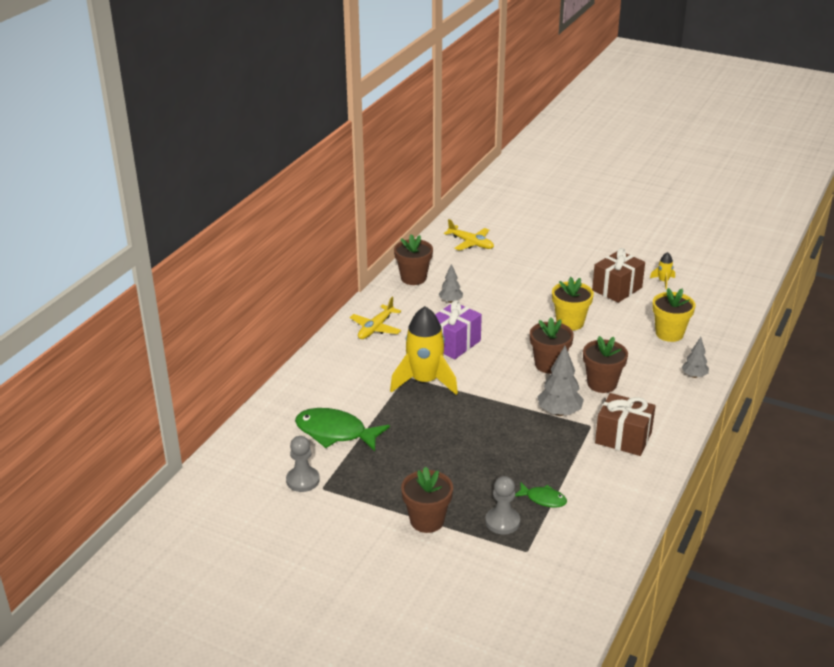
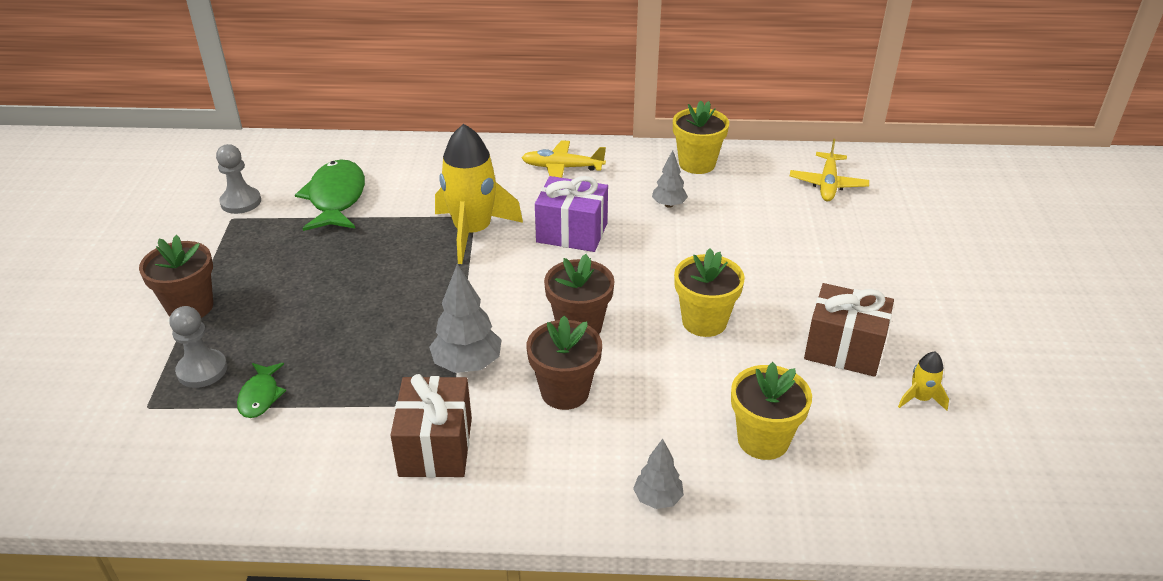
camera: 65 degrees right, 5 degrees up
(413, 278) = (697, 164): brown flower pot -> yellow flower pot

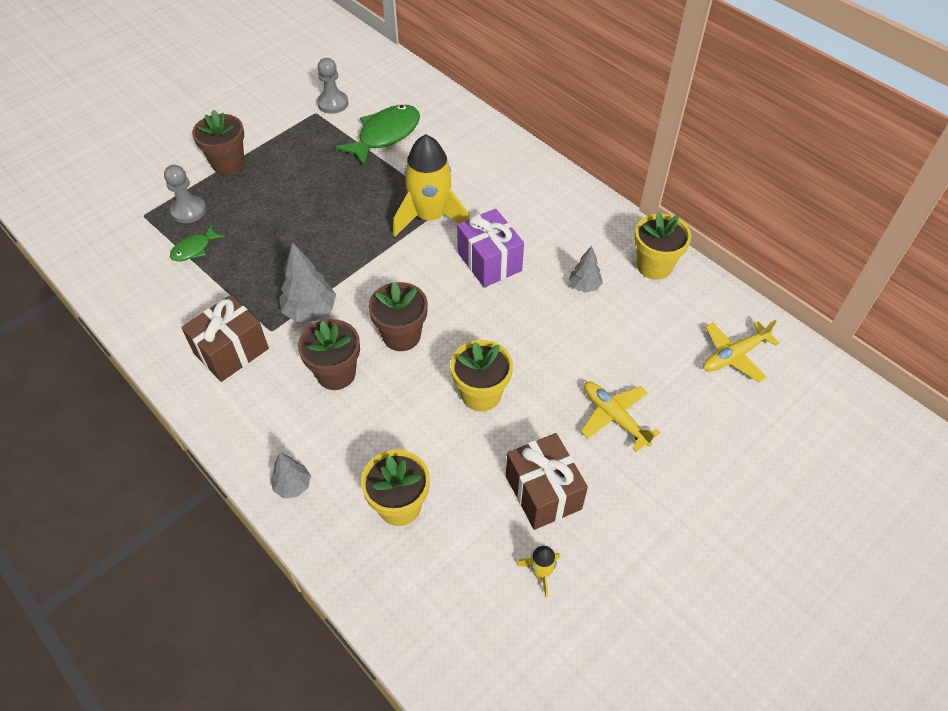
camera: 45 degrees right, 15 degrees up
(562, 168) = (552, 204): yellow plane -> yellow plane (615, 418)

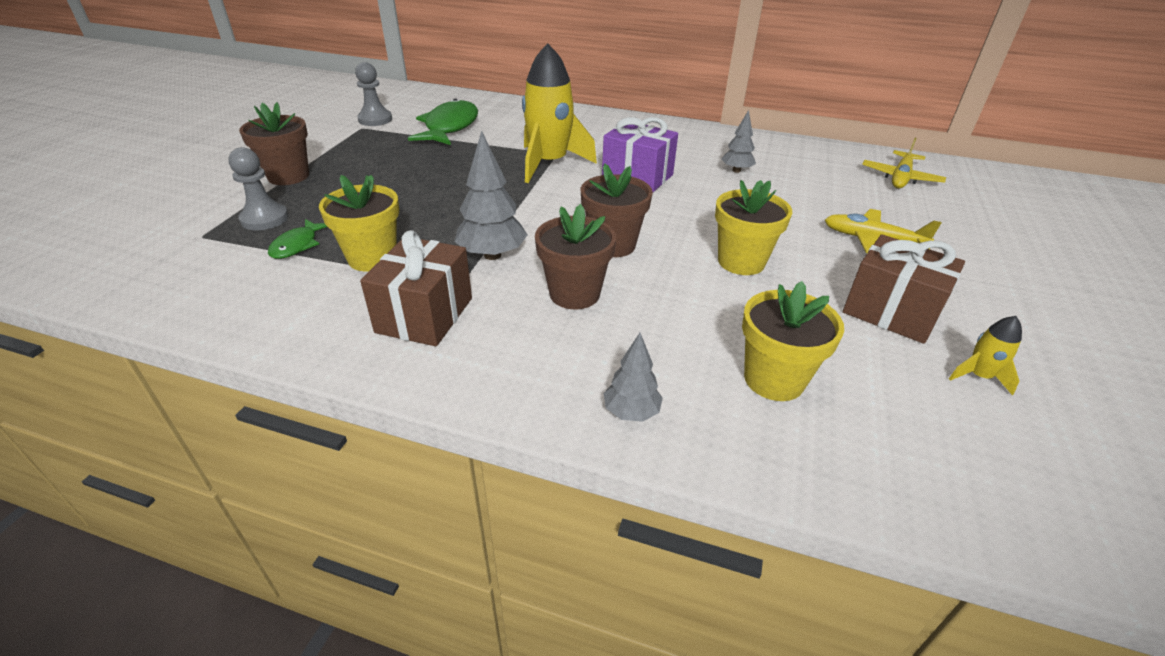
camera: 30 degrees left, 15 degrees down
(654, 266) = (773, 147): yellow flower pot -> yellow flower pot (372, 258)

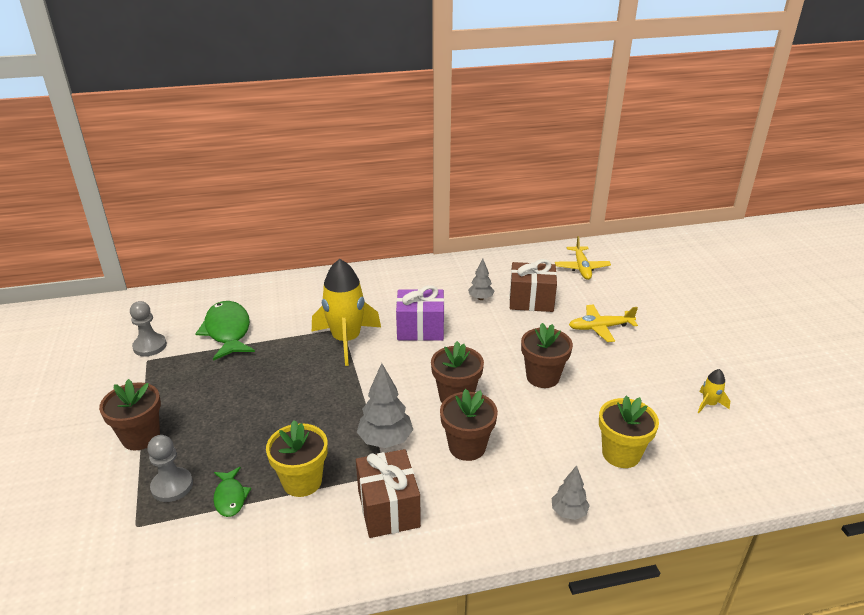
camera: 30 degrees left, 5 degrees down
(741, 262) = (542, 377): yellow flower pot -> brown flower pot
(891, 312) = (644, 379): brown gift -> brown gift (531, 300)

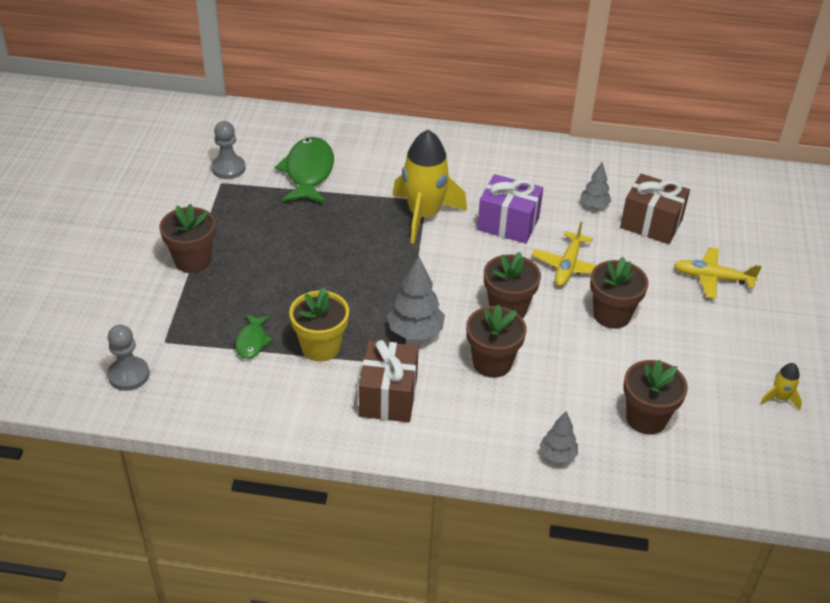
camera: 20 degrees right, 10 degrees up
(172, 486) = (205, 315): grey pawn -> grey pawn (129, 375)
(581, 268) = (737, 198): yellow plane -> yellow plane (568, 266)
(621, 454) = (646, 418): yellow flower pot -> brown flower pot

